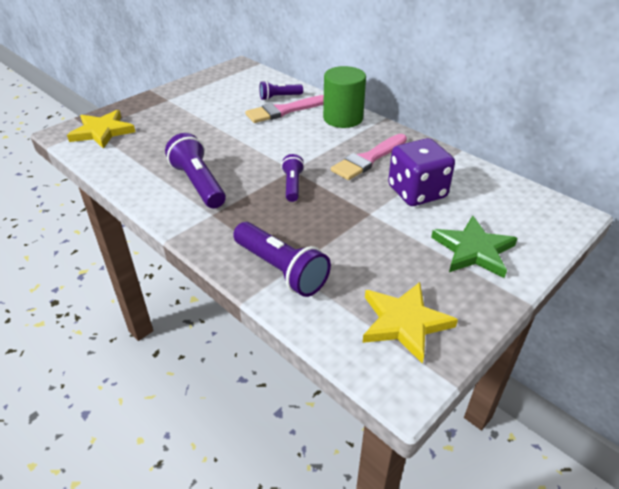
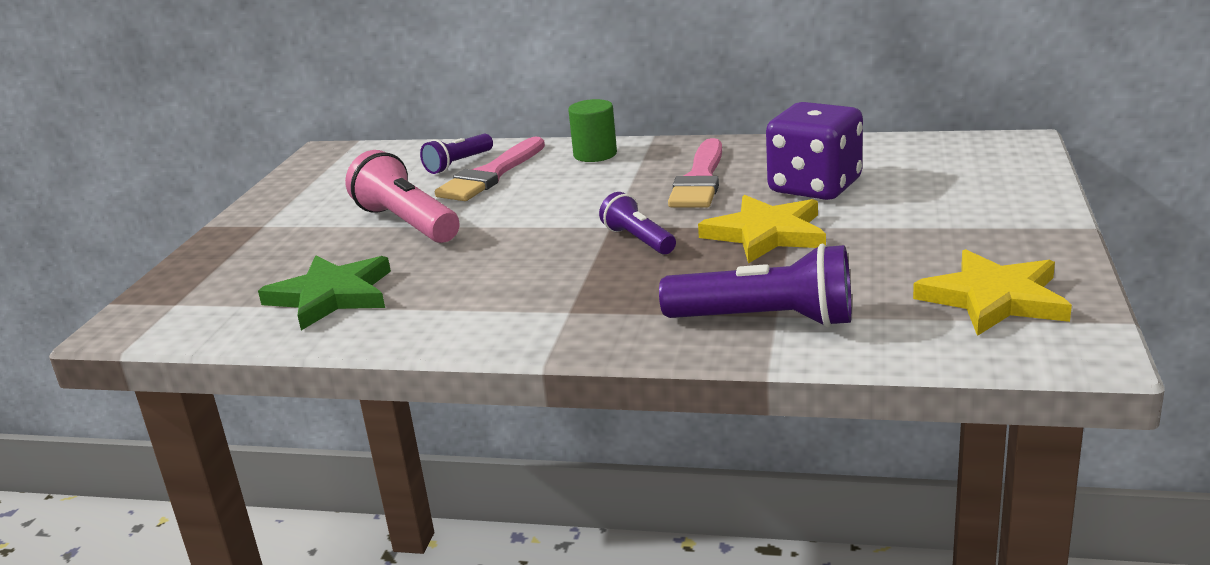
camera: 30 degrees left, 15 degrees down
(102, 132) = (204, 298): yellow star -> yellow star (766, 234)
(198, 184) = (490, 290): purple flashlight -> none
(217, 125) = (406, 223): none -> pink flashlight
(343, 118) = (595, 154): green cylinder -> green cylinder, size x0.63
(473, 250) = (965, 210): green star -> green star (331, 296)

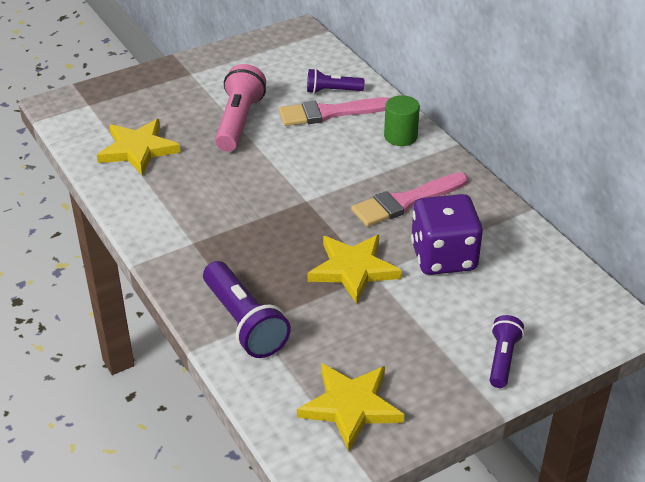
camera: 45 degrees right, 15 degrees up
(331, 296) = (138, 149): green star -> yellow star
(638, 240) = (298, 221): purple flashlight -> purple flashlight (502, 359)

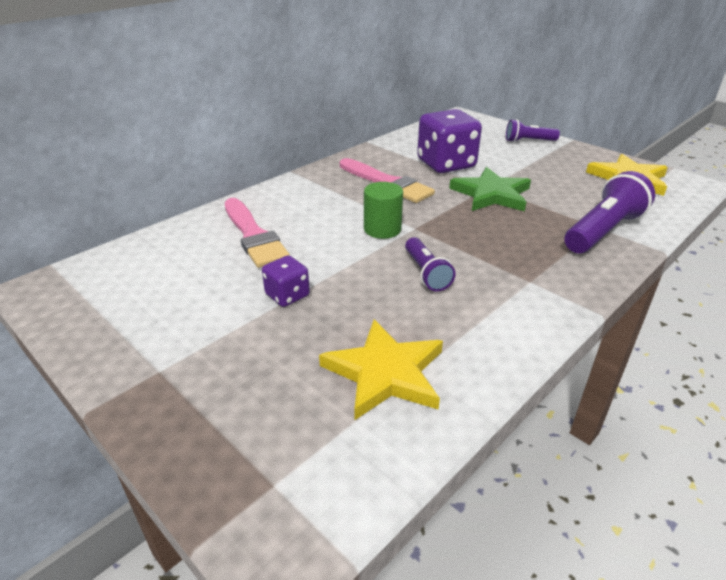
camera: 105 degrees left, 5 degrees down
(238, 121) = (287, 295): pink flashlight -> purple dice
(332, 91) = (206, 241): purple flashlight -> purple flashlight (426, 273)
(353, 269) = (491, 194): yellow star -> green star
(400, 136) = (288, 195): green cylinder -> green cylinder (382, 229)

